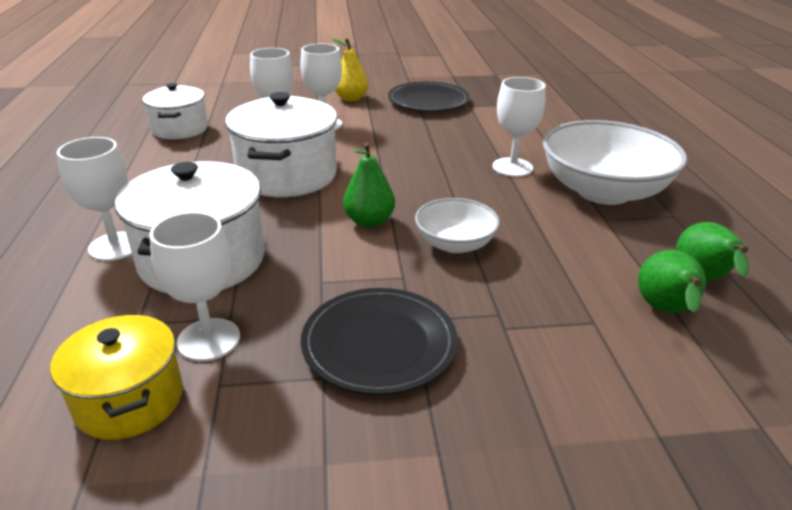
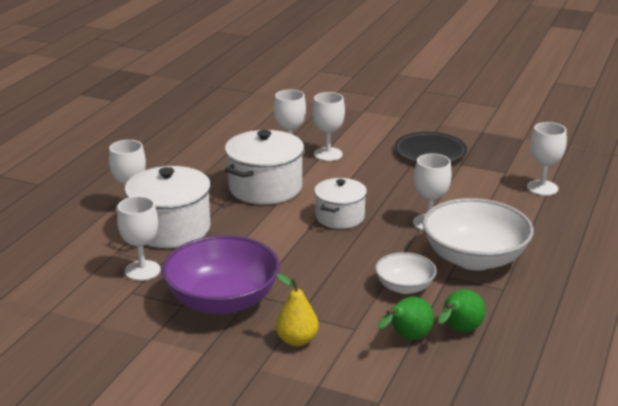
camera: 30 degrees right, 5 degrees down
(129, 400) = (88, 285): yellow pot -> none
(180, 129) = (225, 135): white pot -> white pot (340, 217)
(351, 99) = (371, 136): yellow pear -> yellow pear (297, 340)
(369, 221) = (286, 233): green pear -> none
(379, 345) = (222, 300): black plate -> purple bowl
(455, 244) = (325, 262): white bowl -> white bowl (404, 287)
(568, 110) = (542, 188): none -> white goblet

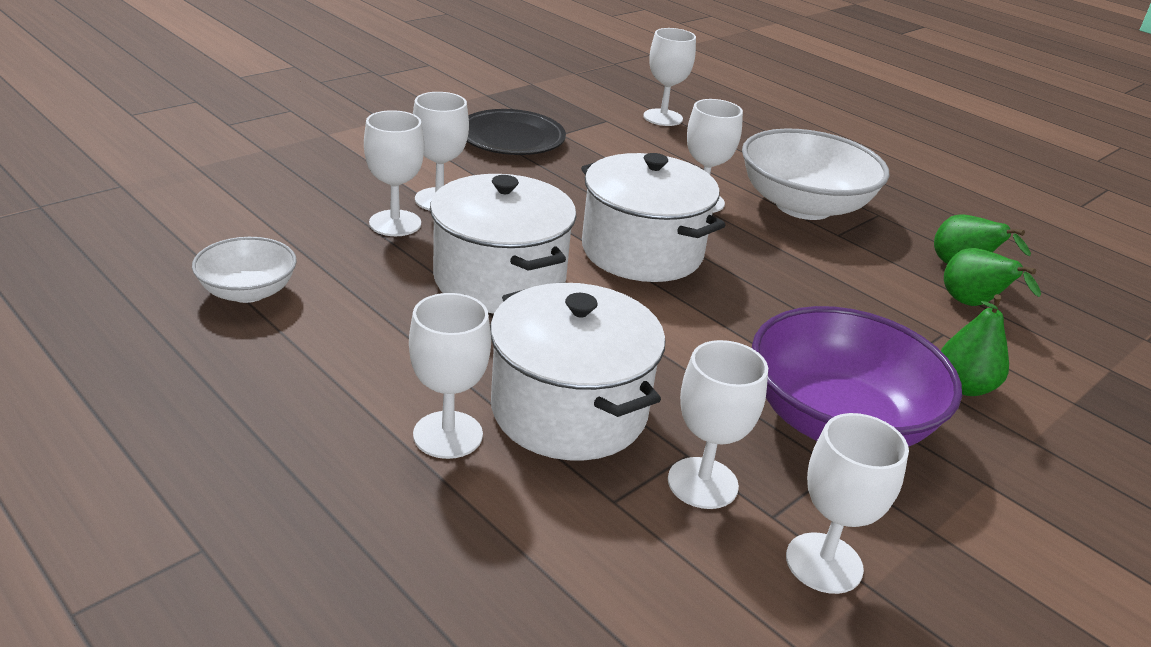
camera: 70 degrees left, 5 degrees up
(107, 309) = (824, 563): none -> white goblet
(297, 340) = (964, 386): yellow pear -> green pear
(340, 217) = (642, 252): white pot -> white pot, size x1.57
(404, 287) = (852, 268): white bowl -> white bowl (248, 291)

